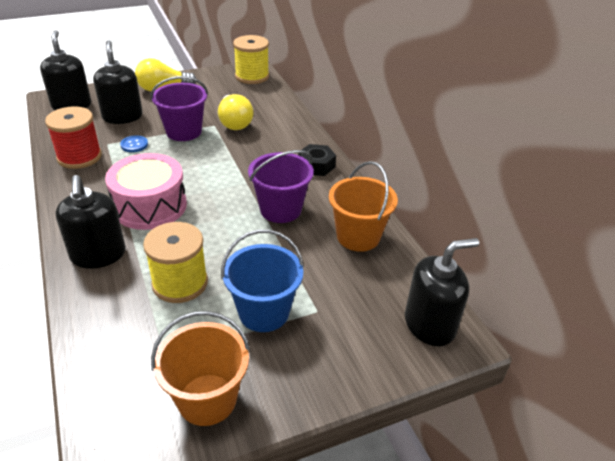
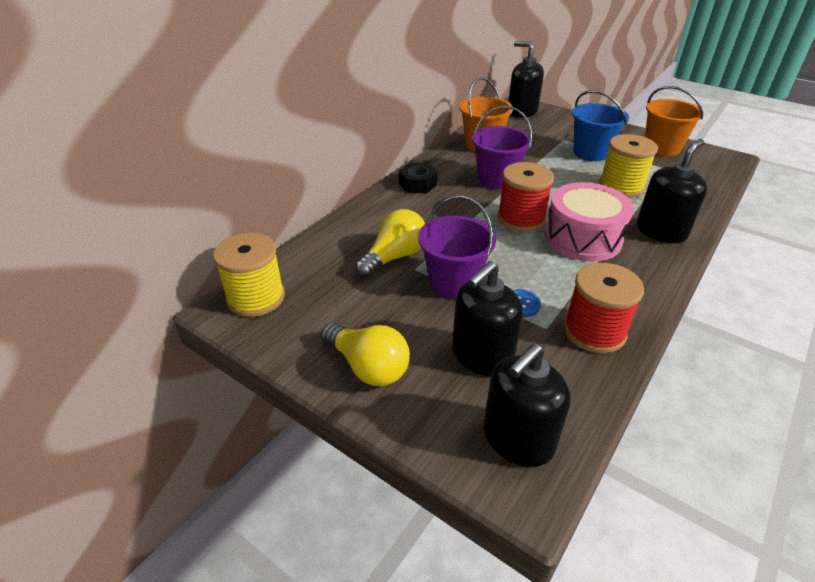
camera: 120 degrees left, 0 degrees up
(210, 191) = (521, 218): none -> red spool

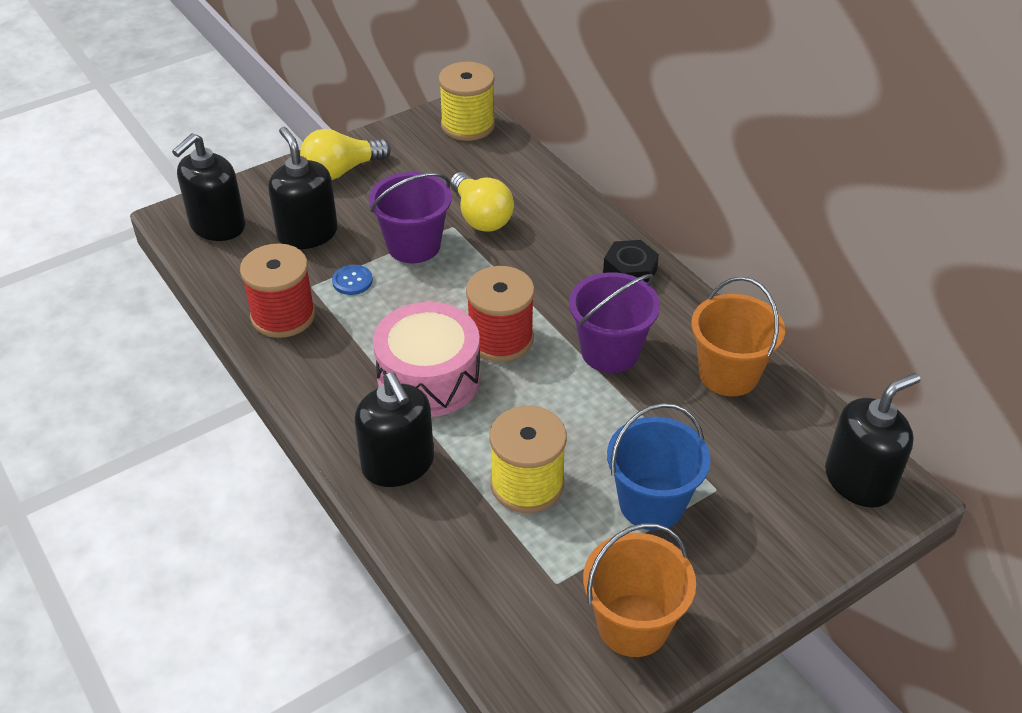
camera: 110 degrees right, 5 degrees up
(517, 439) = (217, 226): black soap dispenser -> black soap dispenser turned 120 degrees counterclockwise

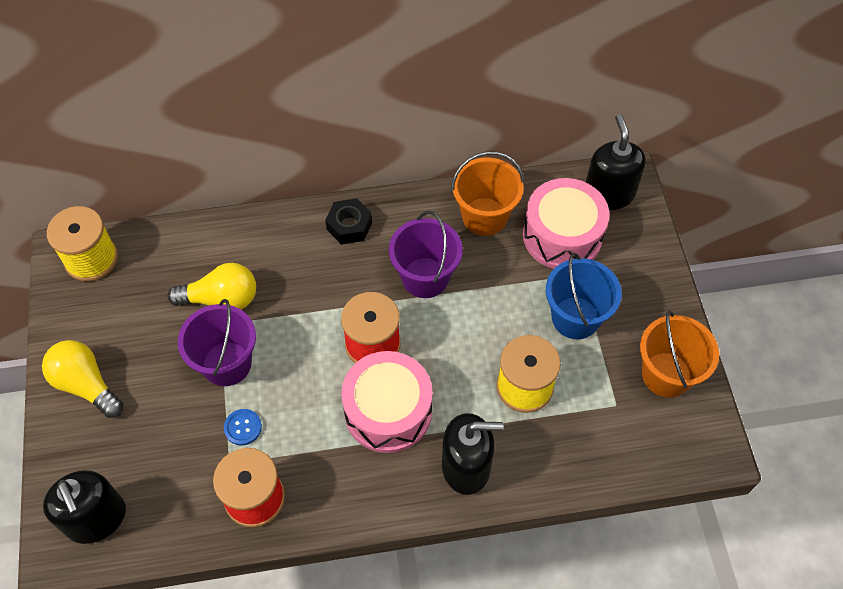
camera: 65 degrees left, 15 degrees up
(307, 234) = (158, 443): black soap dispenser -> none
(341, 171) = (86, 384): yellow light bulb -> yellow light bulb turned 135 degrees clockwise
(758, 454) = (562, 236): none -> pink drum

